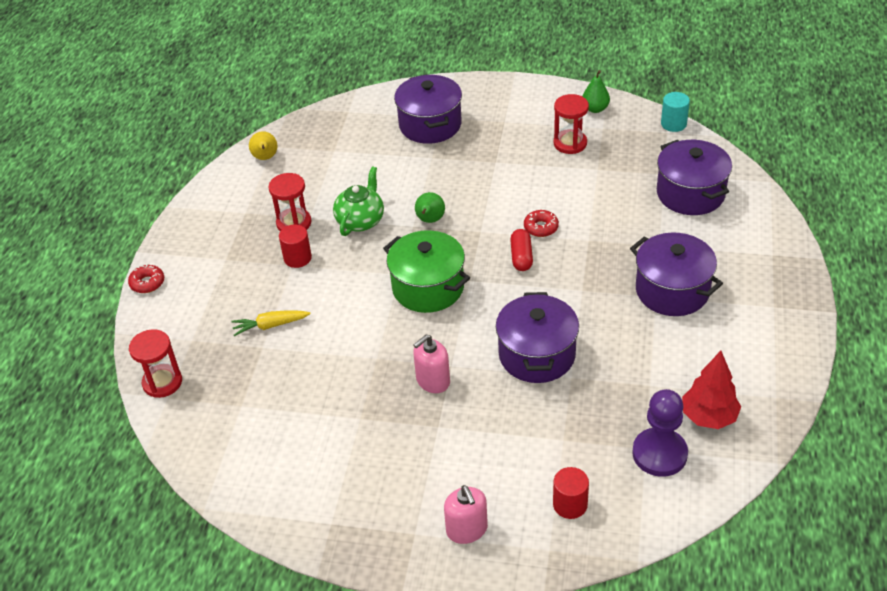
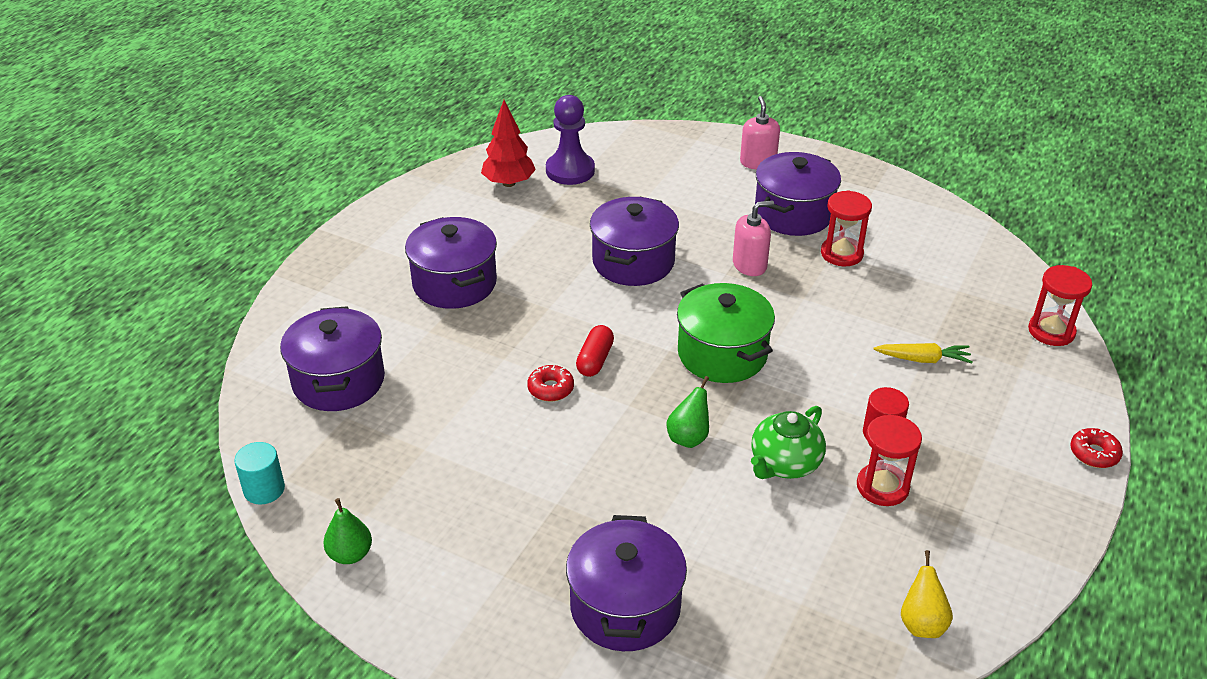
camera: 165 degrees left, 5 degrees down
(408, 458) = (793, 214): none -> purple pot
(570, 143) = (432, 501): red hourglass -> red hourglass (841, 254)
(570, 504) = (665, 158): red cylinder -> none

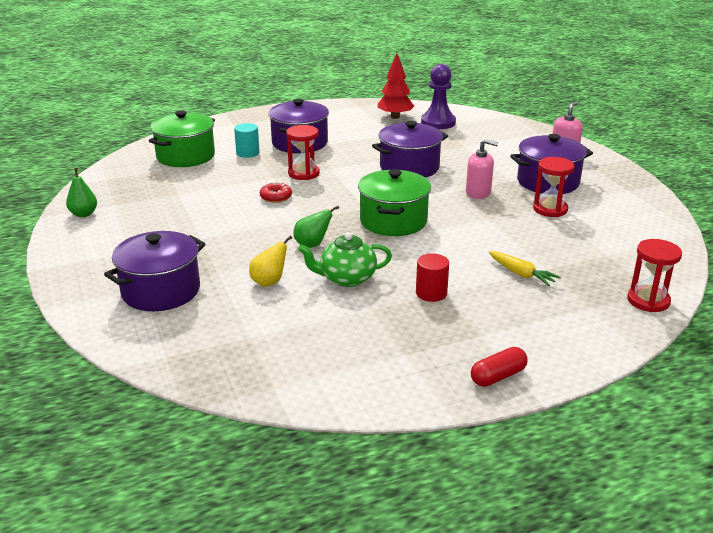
camera: 40 degrees right, 10 degrees down
(264, 489) = (91, 178): turquoise cylinder -> turquoise cylinder (247, 153)
(338, 381) = (185, 156): purple pot -> green pot
(595, 360) = (318, 196): red capsule -> red capsule (498, 376)
(882, 487) = (388, 315): red hourglass -> red hourglass (303, 173)
(921, 624) = (301, 383): yellow pear -> yellow pear (269, 282)
(1094, 453) = (571, 371): red donut -> none

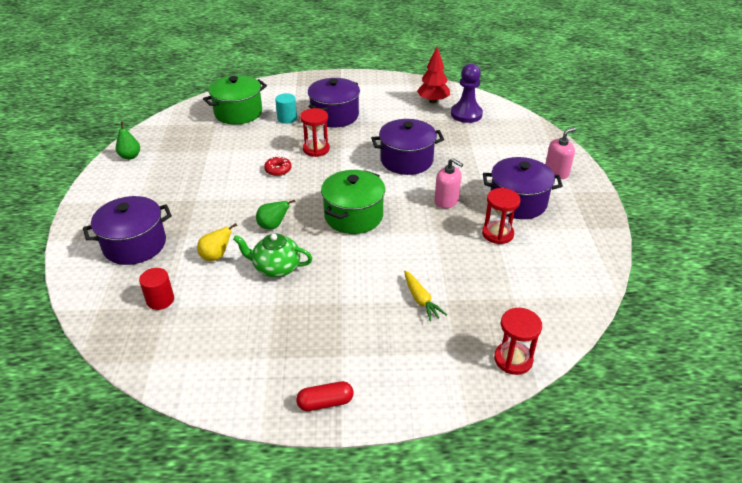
camera: 20 degrees right, 10 degrees up
(431, 293) = (332, 300): red cylinder -> red cylinder (160, 300)

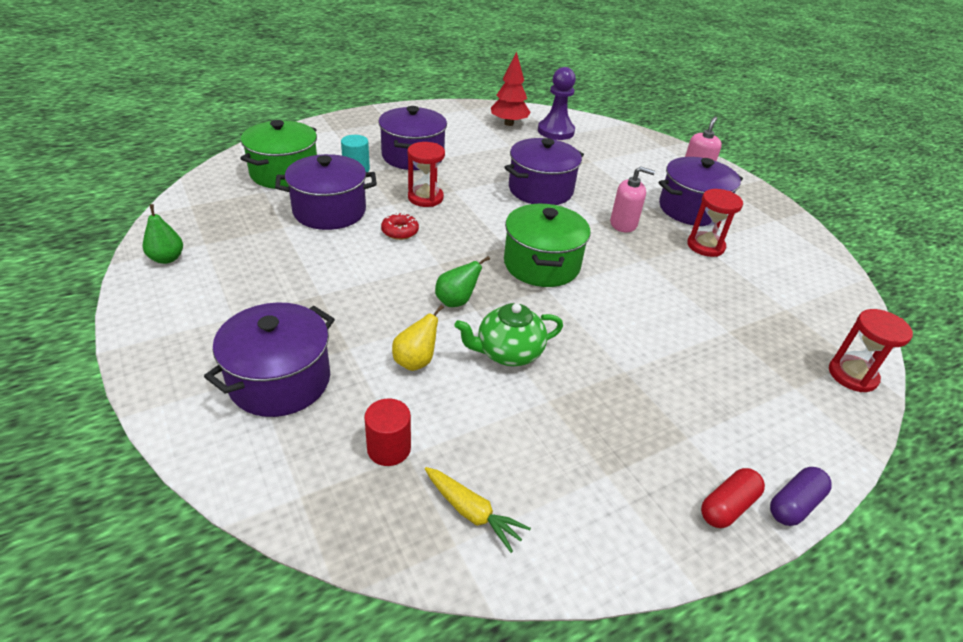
camera: 30 degrees left, 0 degrees up
(245, 146) = (329, 211): none -> purple pot
(371, 418) = (794, 504): none -> purple capsule
(420, 300) = (704, 340): yellow carrot -> yellow carrot (472, 513)

